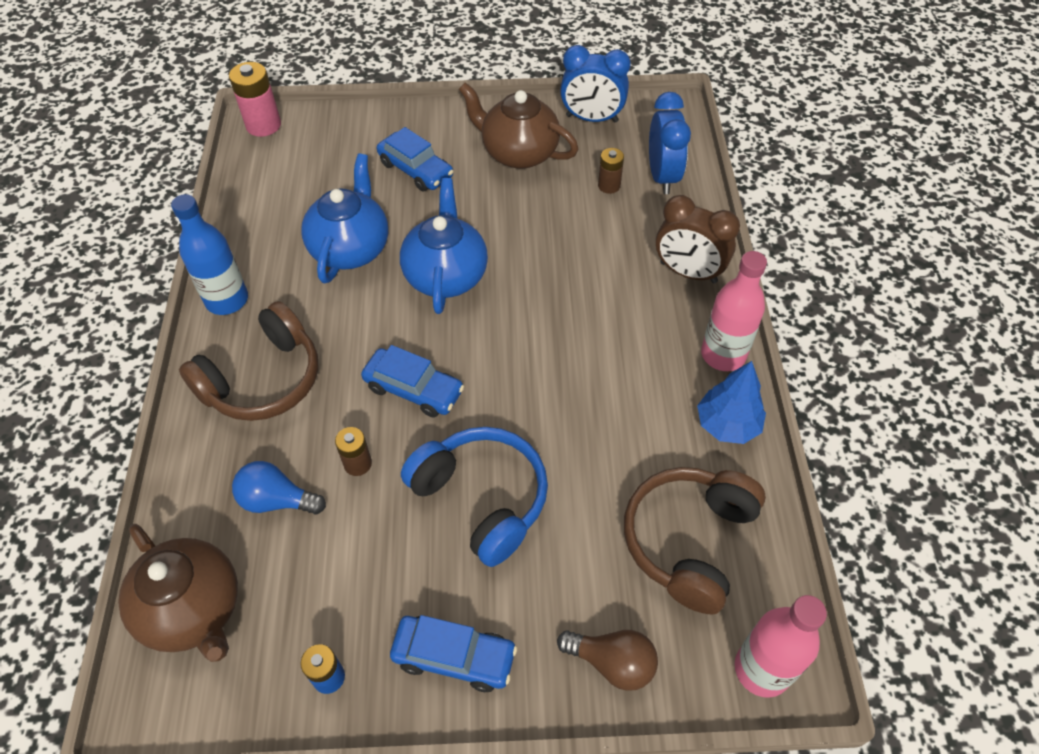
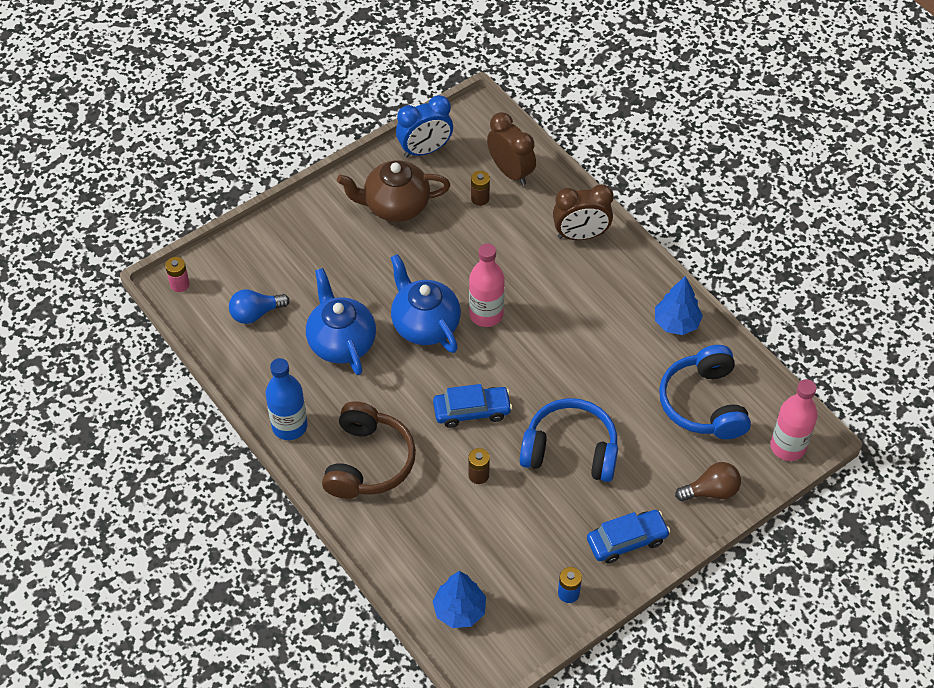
camera: 35 degrees left, 0 degrees up
(194, 610) = (459, 610): brown teapot -> blue tree
(263, 125) = (180, 284): pink battery -> pink battery, size x0.60
(277, 500) = (449, 525): blue light bulb -> blue light bulb (256, 313)
(416, 170) = (332, 258): blue car -> none
(662, 176) = (510, 172): blue clock -> brown clock
(689, 541) = (703, 403): brown headphones -> blue headphones
(723, 355) = (642, 280): pink bottle -> pink bottle (486, 314)

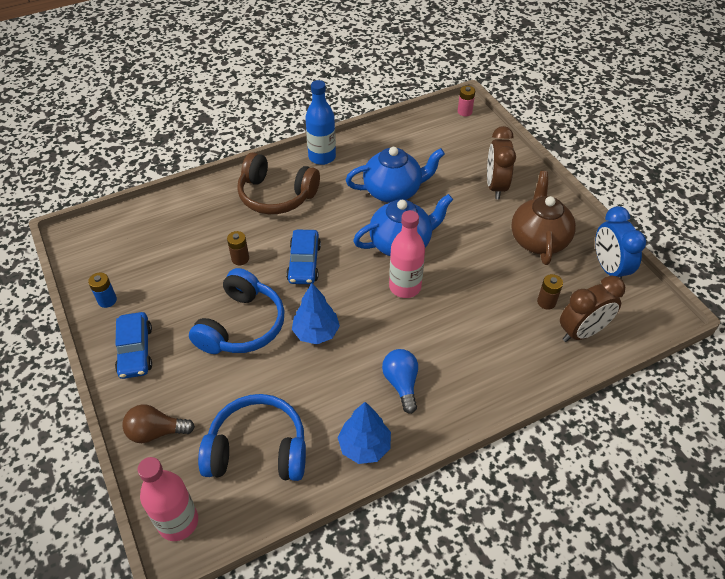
camera: 100 degrees right, 5 degrees down
(256, 313) = (430, 147): blue light bulb -> blue light bulb (401, 384)
(459, 610) = (127, 231): blue tree -> blue tree (316, 332)
(581, 235) = (493, 379): brown clock -> brown clock (495, 186)
(711, 491) = (156, 432): brown light bulb -> brown light bulb turned 90 degrees clockwise

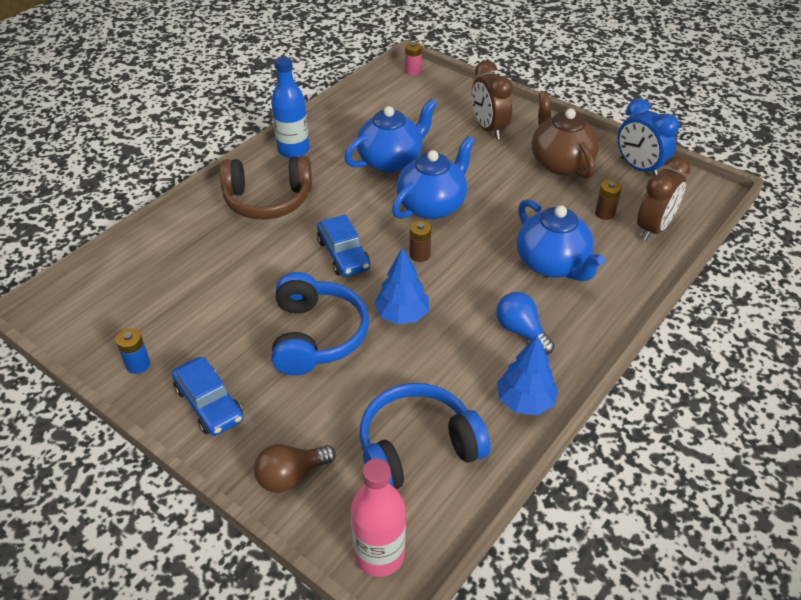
camera: 25 degrees left, 5 degrees down
(240, 259) = (269, 272): brown battery -> brown battery (419, 255)
(405, 287) = (463, 243): pink bottle -> none
(467, 333) = (552, 264): none -> blue teapot

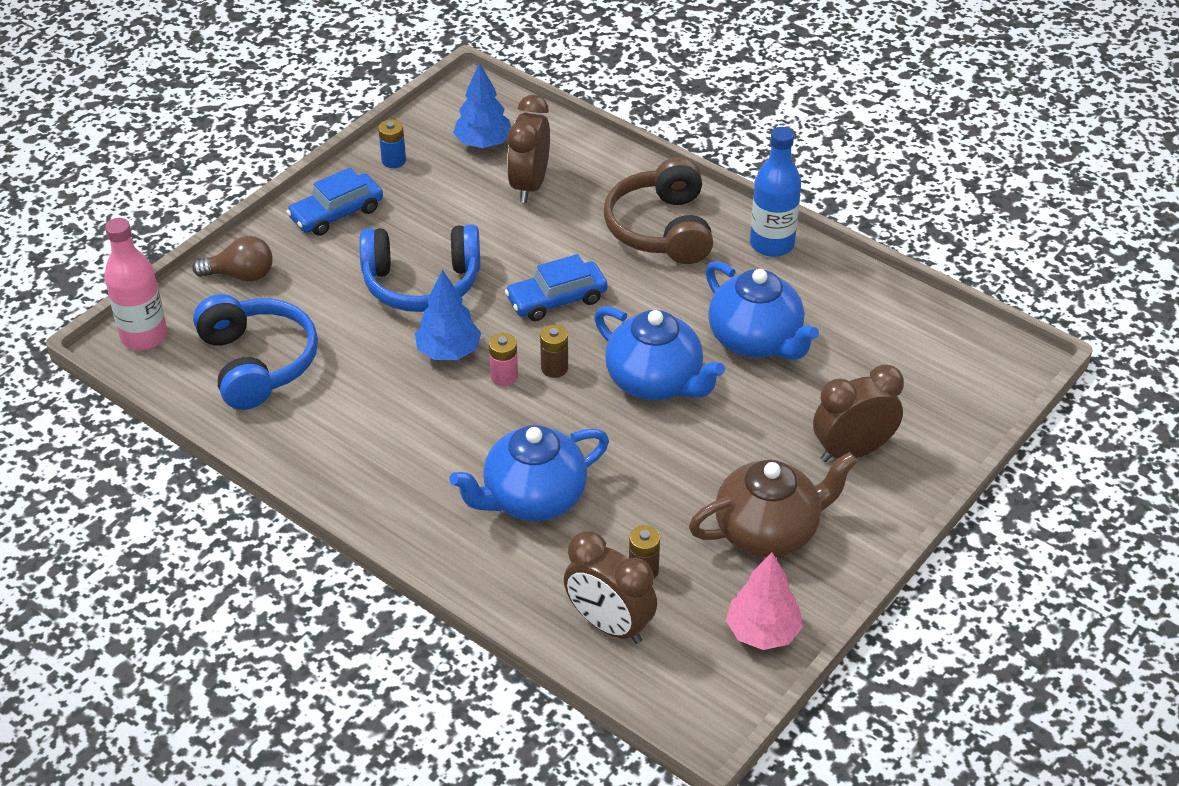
camera: 90 degrees right, 0 degrees up
(198, 271) = (529, 185): none -> brown clock
(291, 476) = (241, 275): brown light bulb -> brown light bulb turned 120 degrees clockwise
(413, 72) = (1008, 365): pink battery -> pink battery (504, 377)
(521, 331) = (413, 457): blue light bulb -> none
(525, 401) = (305, 452): blue tree -> blue tree (483, 143)
(639, 168) = (762, 632): blue clock -> pink tree

